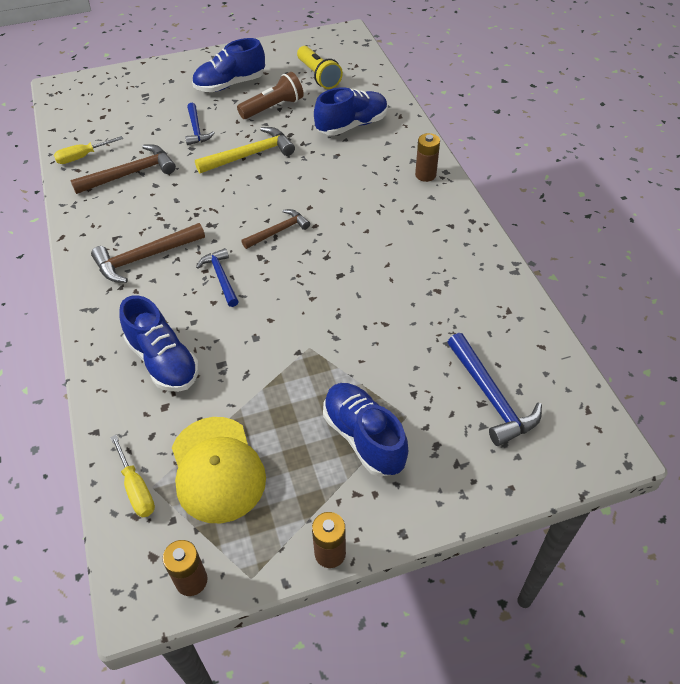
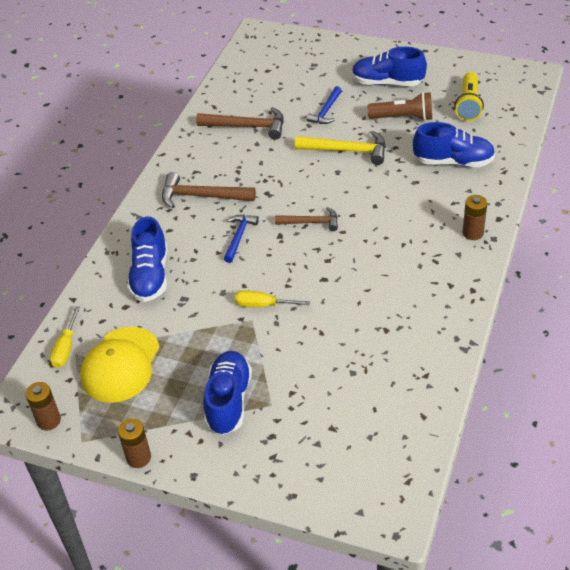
camera: 40 degrees right, 5 degrees down
(83, 157) = (226, 98): yellow screwdriver -> yellow screwdriver (263, 305)
(491, 397) = (344, 428): blue hammer -> none

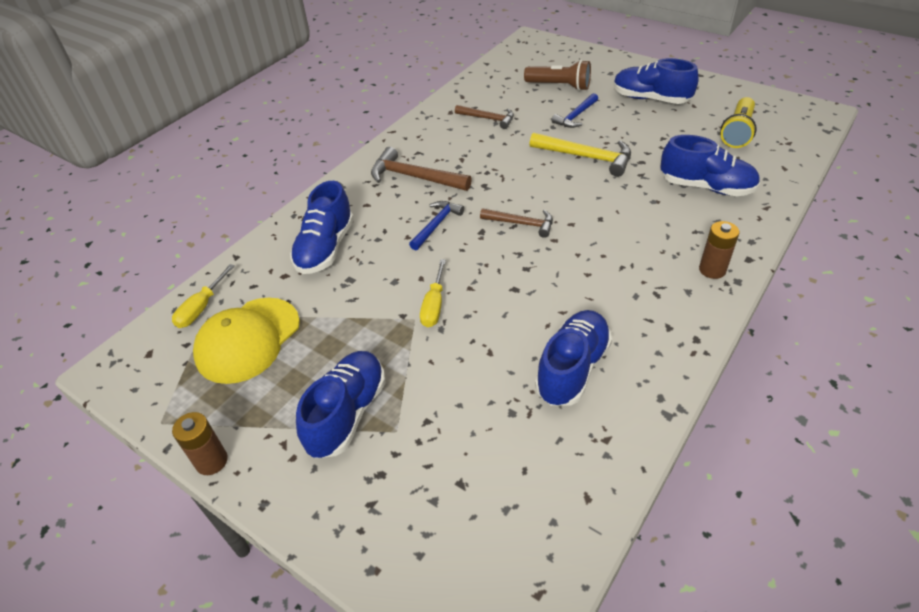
camera: 15 degrees right, 0 degrees up
(49, 421) = (139, 388): brown battery -> none
(247, 126) = (488, 119): brown hammer -> brown hammer, size x0.65
(263, 305) = (434, 305): yellow screwdriver -> yellow screwdriver turned 105 degrees counterclockwise
(387, 331) = (572, 368): none -> blue shoe
(403, 118) = (659, 134): brown flashlight -> brown flashlight (559, 86)

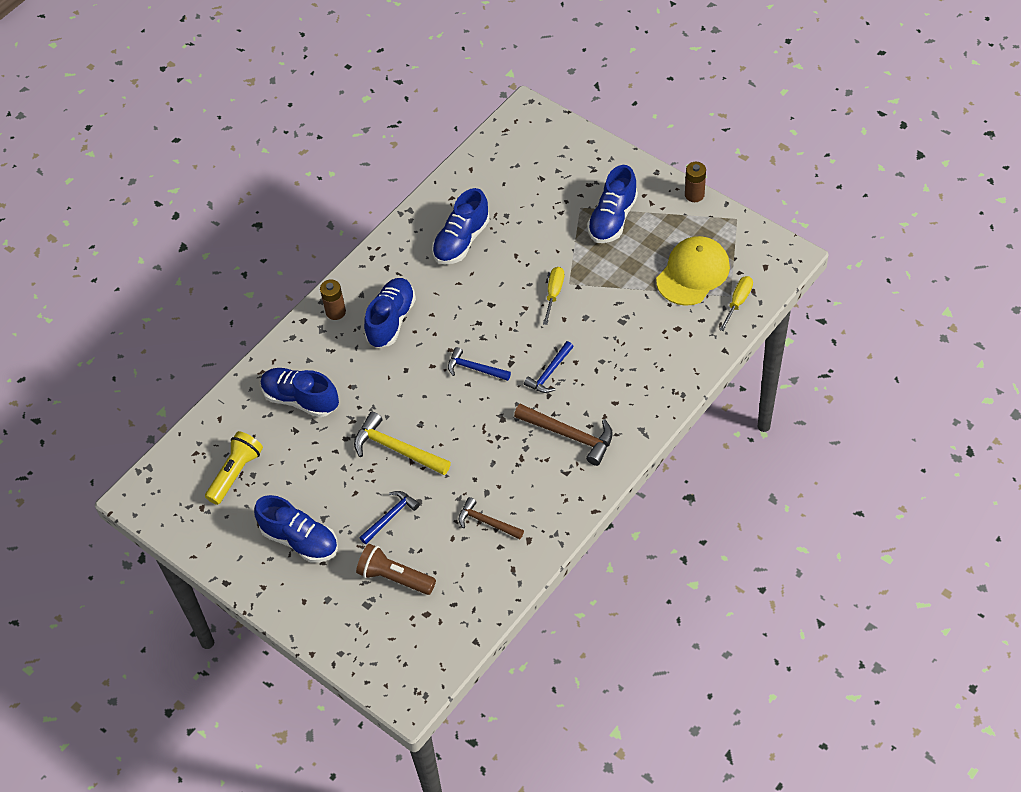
camera: 175 degrees left, 10 degrees up
(326, 248) = (646, 354): blue shoe -> blue shoe (391, 320)
(521, 224) = (475, 369): brown hammer -> blue hammer

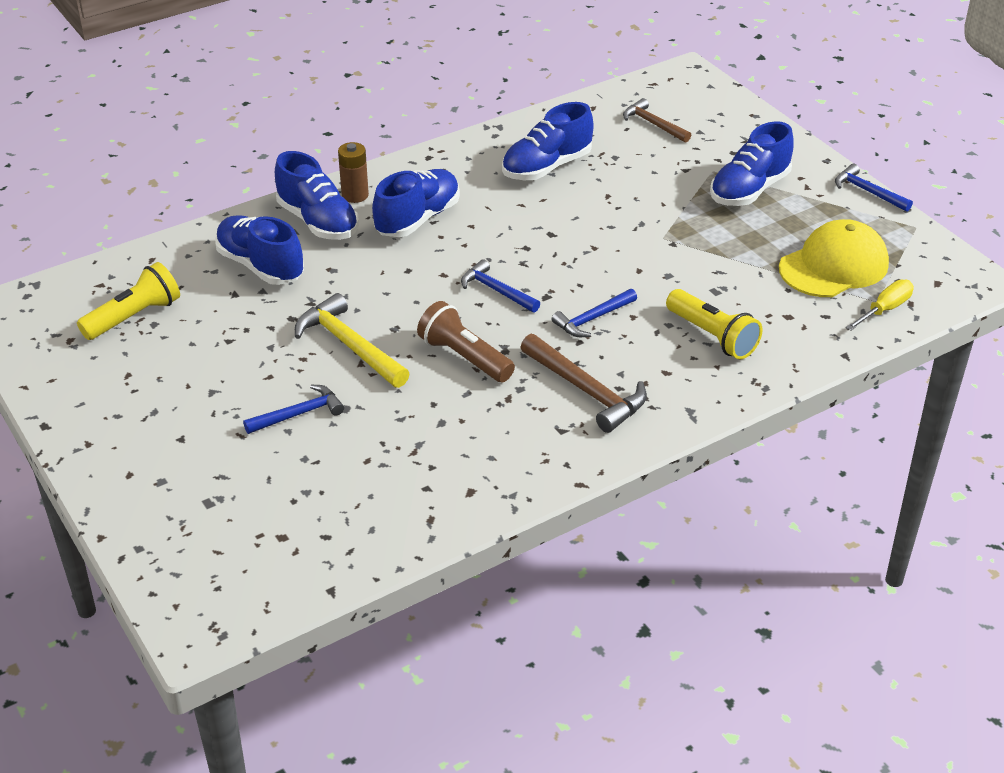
camera: 15 degrees right, 15 degrees down
(300, 540) = (167, 406): blue shoe -> blue shoe (318, 222)
(394, 577) = (264, 482): brown flashlight -> brown flashlight (464, 357)
(487, 522) = (423, 455): brown hammer -> brown hammer (653, 124)
(554, 294) = (638, 243): yellow screwdriver -> none
(634, 362) = (712, 336): none -> yellow flashlight
(694, 195) = (868, 192): brown battery -> blue hammer

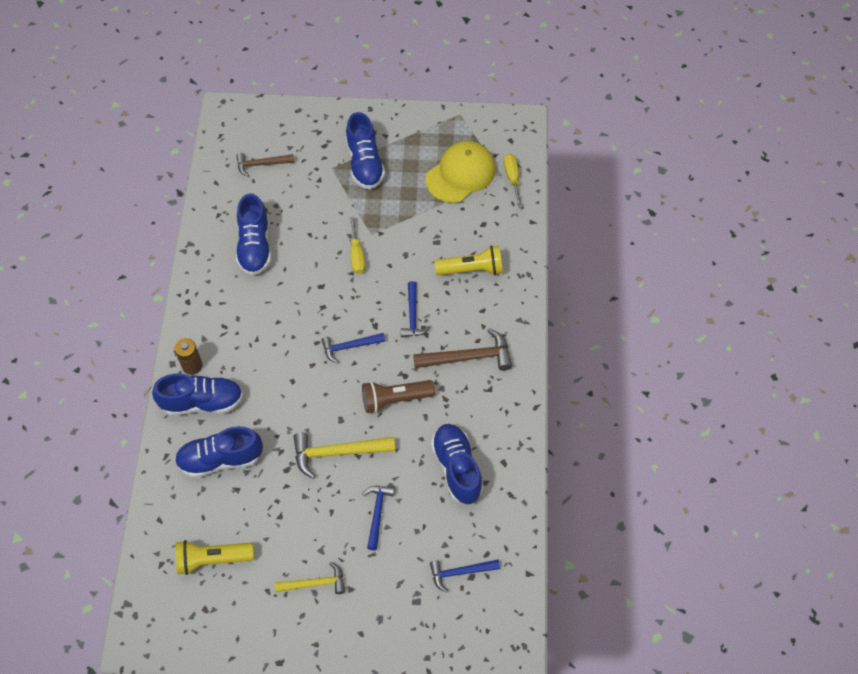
camera: 55 degrees left, 20 degrees up
(134, 317) = (212, 559): yellow flashlight -> yellow flashlight turned 90 degrees counterclockwise
(166, 406) = (315, 583): none -> yellow hammer
(417, 219) = (247, 346): blue shoe -> blue shoe (456, 468)
(622, 240) = (356, 255): none -> yellow screwdriver
(834, 266) = (461, 174): yellow cap -> yellow cap turned 45 degrees clockwise
(868, 192) = (413, 112): blue hammer -> blue hammer (460, 572)

